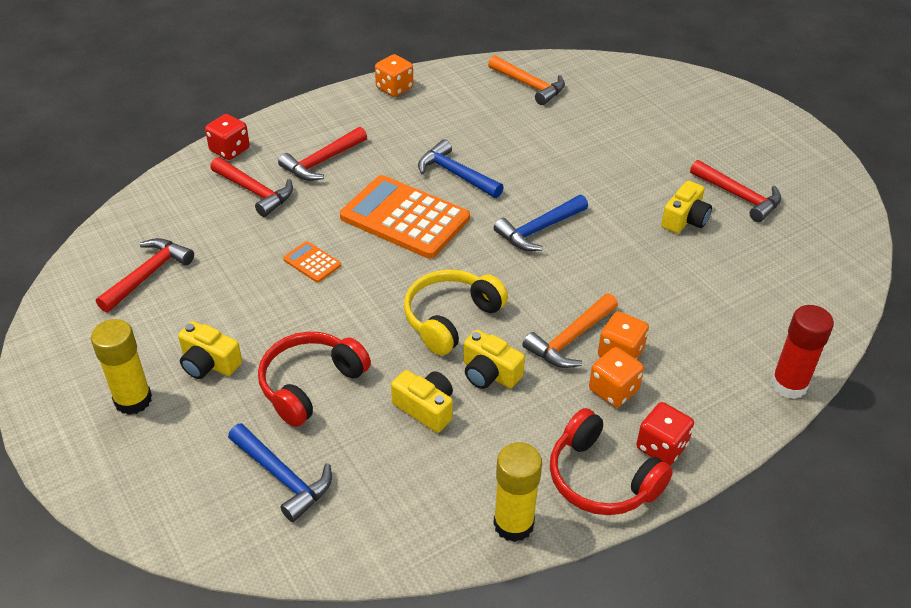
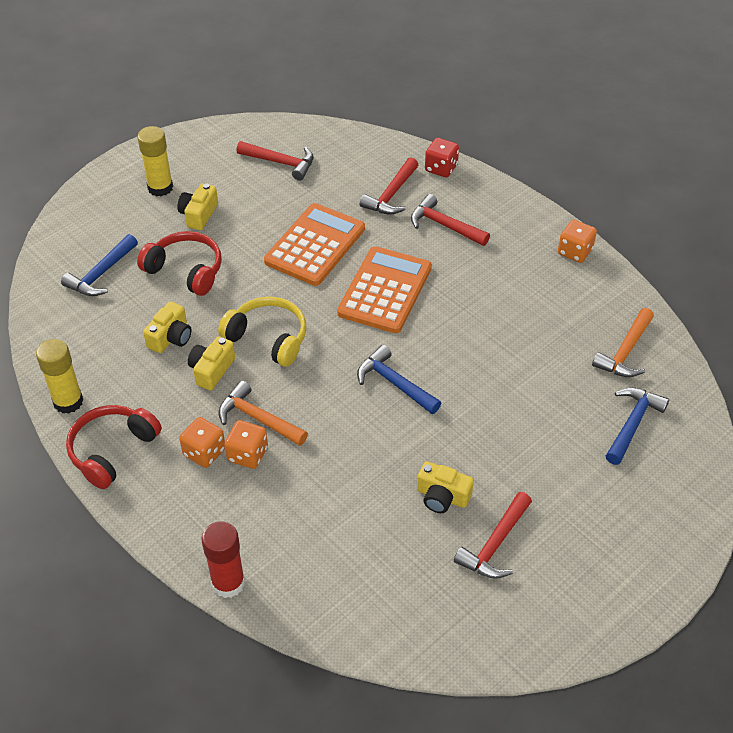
camera: 80 degrees right, 5 degrees up
(312, 262) = (315, 245): orange calculator -> orange calculator, size x2.30
(456, 174) = (456, 315): blue hammer -> blue hammer (632, 424)
(661, 447) = (147, 488): red dice -> none

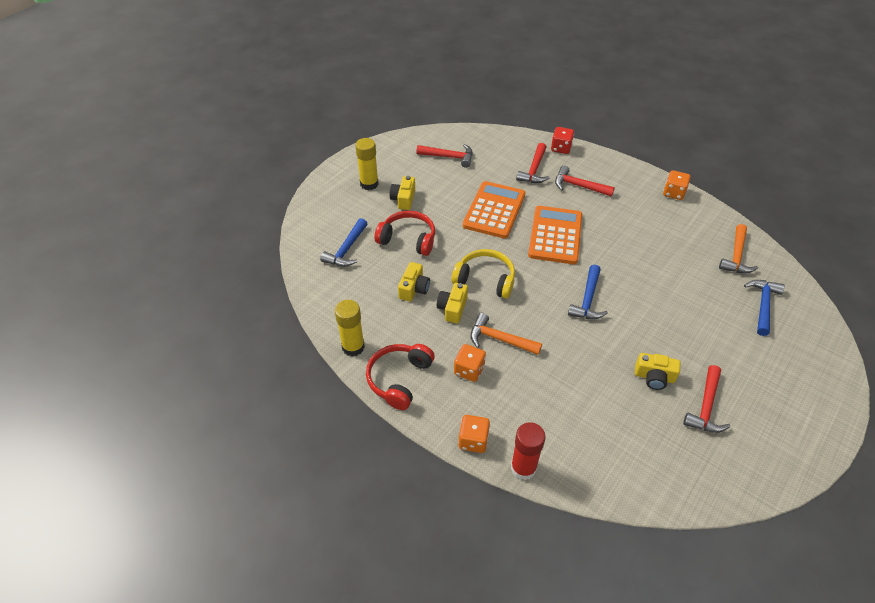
camera: 10 degrees left, 0 degrees up
(247, 454) = (502, 367): orange dice -> orange dice (473, 440)
(394, 383) = (587, 300): blue hammer -> blue hammer turned 105 degrees counterclockwise

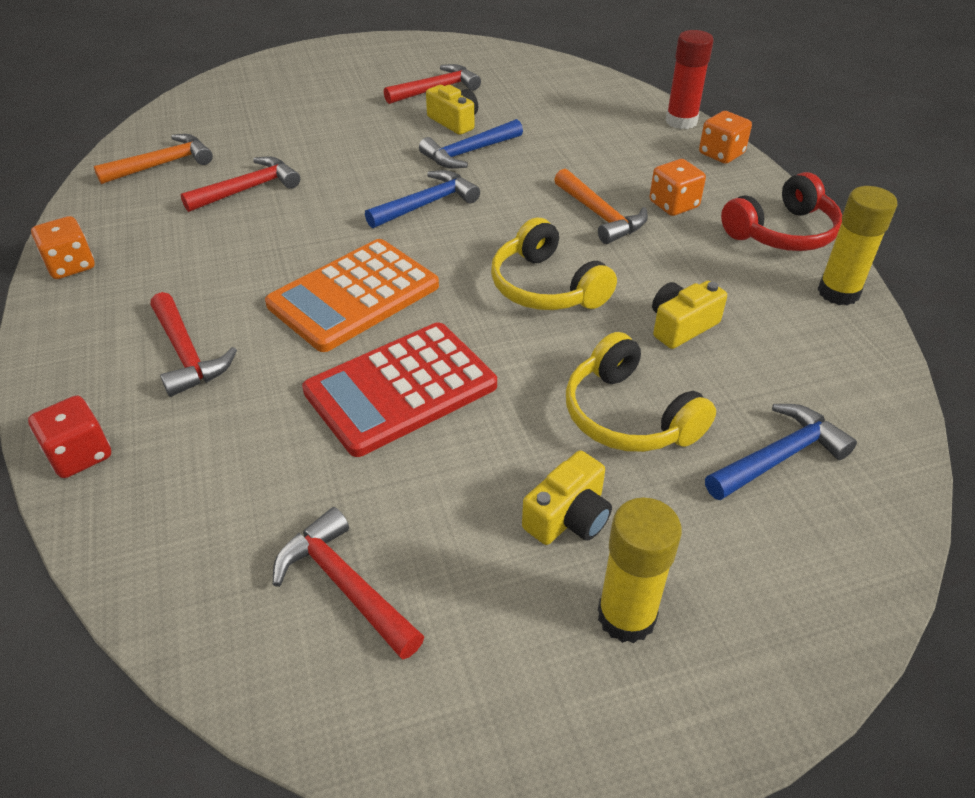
camera: 145 degrees left, 5 degrees down
(408, 239) = (628, 416): red headphones -> yellow headphones
(452, 308) = (637, 274): yellow camera -> none
(494, 210) = (401, 389): orange calculator -> red calculator
(534, 170) = (210, 433): red hammer -> red hammer (248, 189)
(762, 305) = (234, 120): blue hammer -> blue hammer (469, 153)

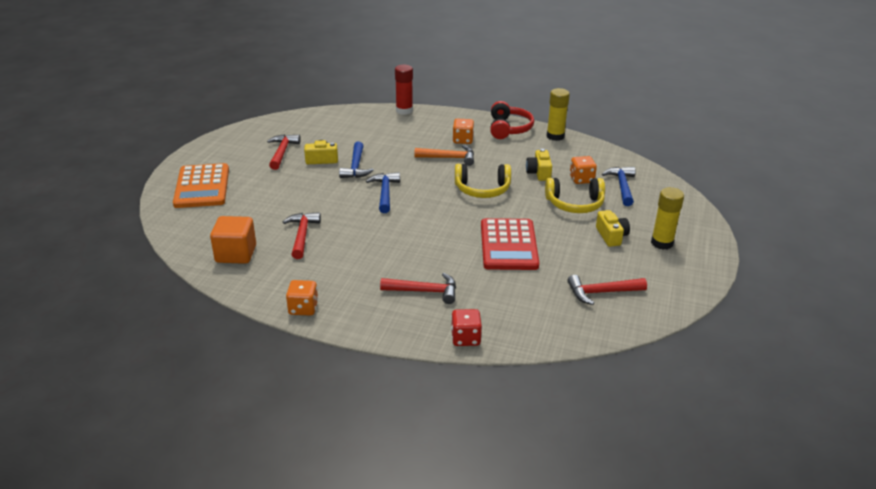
camera: 55 degrees left, 10 degrees down
(163, 164) = (236, 254): orange hammer -> orange cube
(354, 296) = (433, 235): orange calculator -> orange calculator (202, 187)
(721, 154) = (441, 114): orange dice -> orange dice (581, 179)

